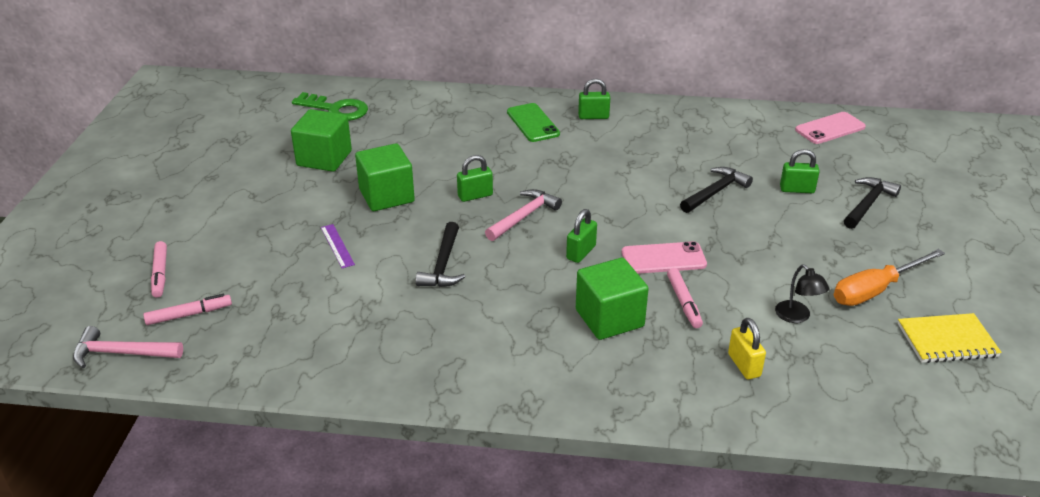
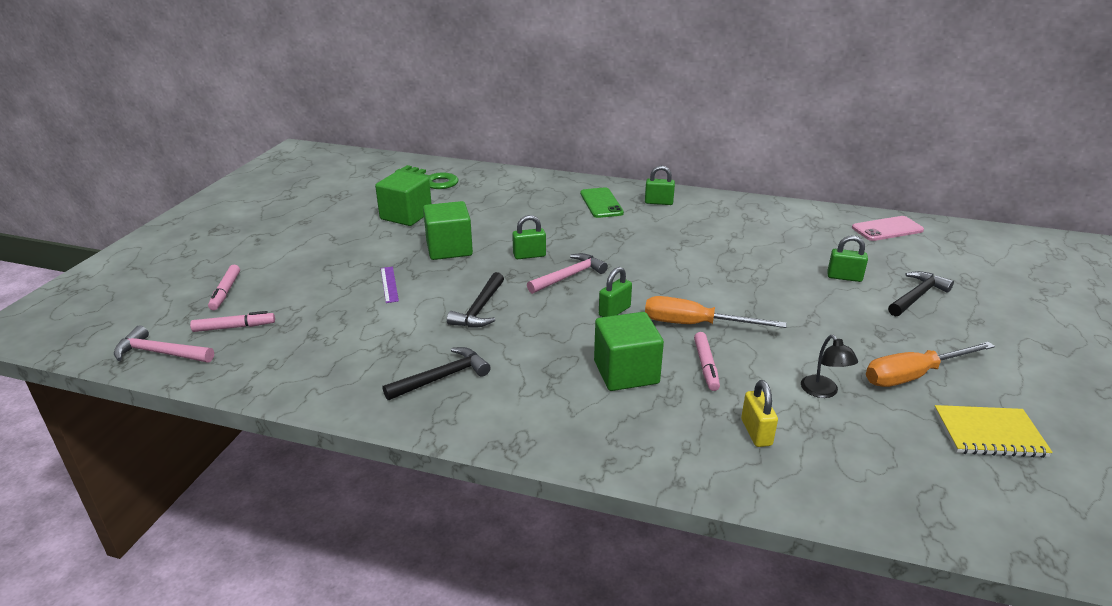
camera: 10 degrees right, 5 degrees down
(663, 258) = (695, 324): pink phone -> orange screwdriver
(715, 192) = (760, 272): black hammer -> black hammer (441, 377)

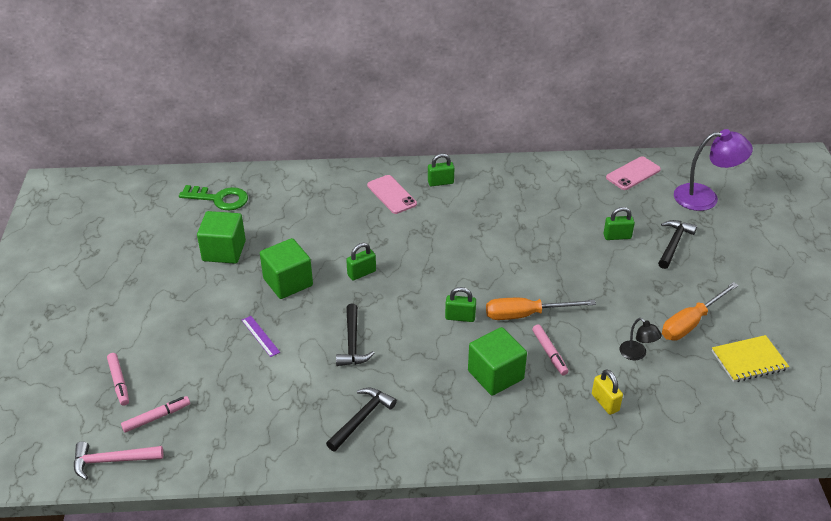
camera: 20 degrees left, 10 degrees up
(568, 276) = (406, 289): pink hammer -> none
(601, 203) = (391, 195): green phone -> pink phone
(614, 311) = (460, 317): green padlock -> green padlock turned 75 degrees clockwise
(974, 263) = (705, 197): none -> purple lamp

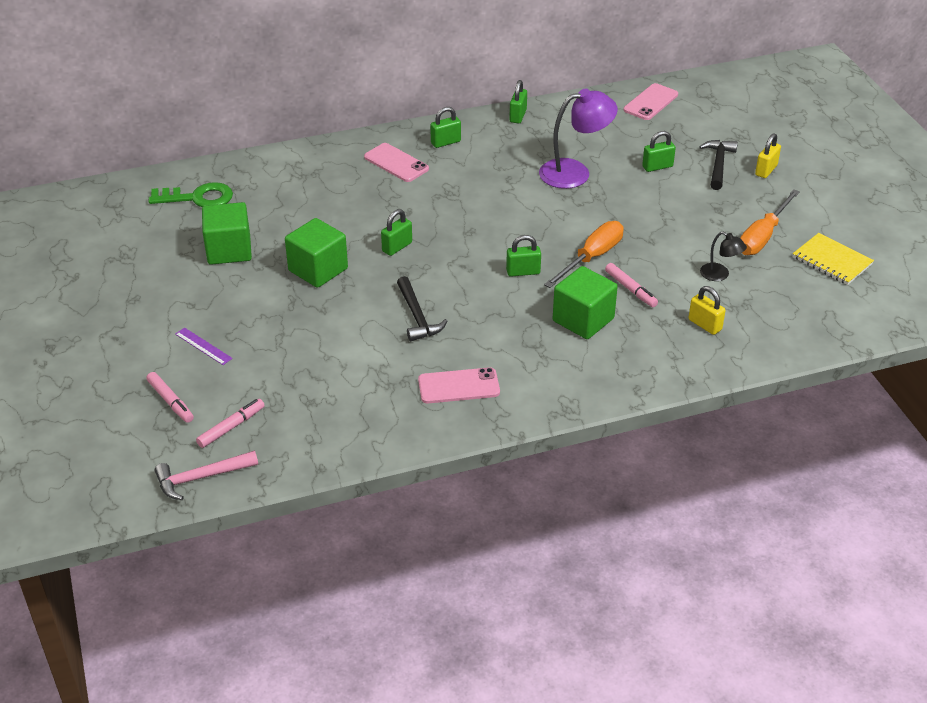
camera: 15 degrees left, 0 degrees up
(260, 336) = (311, 328): purple ruler -> purple ruler (203, 346)
(361, 418) = (459, 386): black hammer -> pink phone
(511, 168) = (518, 116): none -> green padlock
(526, 315) = (592, 257): orange screwdriver -> orange screwdriver turned 150 degrees clockwise
(705, 197) = (734, 114): purple lamp -> purple lamp (575, 172)
(716, 257) = (766, 170): none -> yellow padlock
(749, 360) = (832, 261): yellow notebook -> yellow notebook turned 75 degrees clockwise

